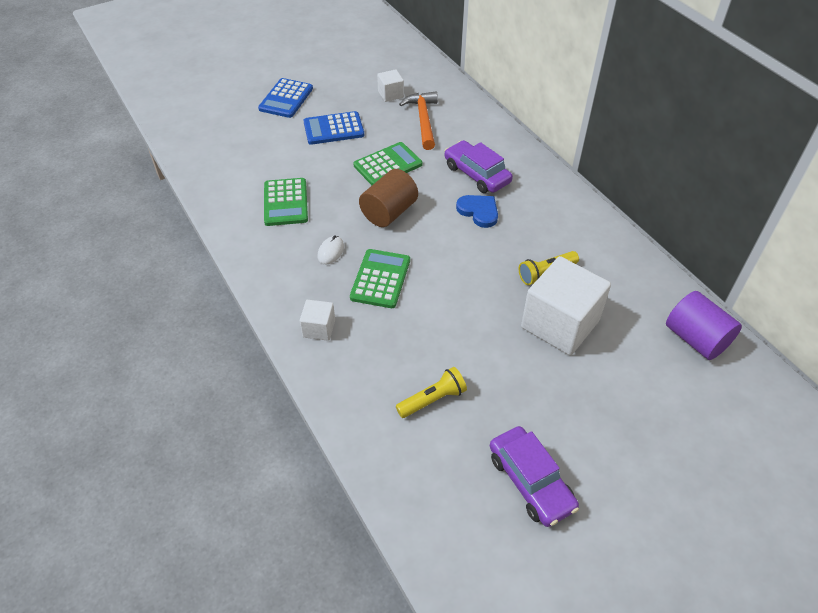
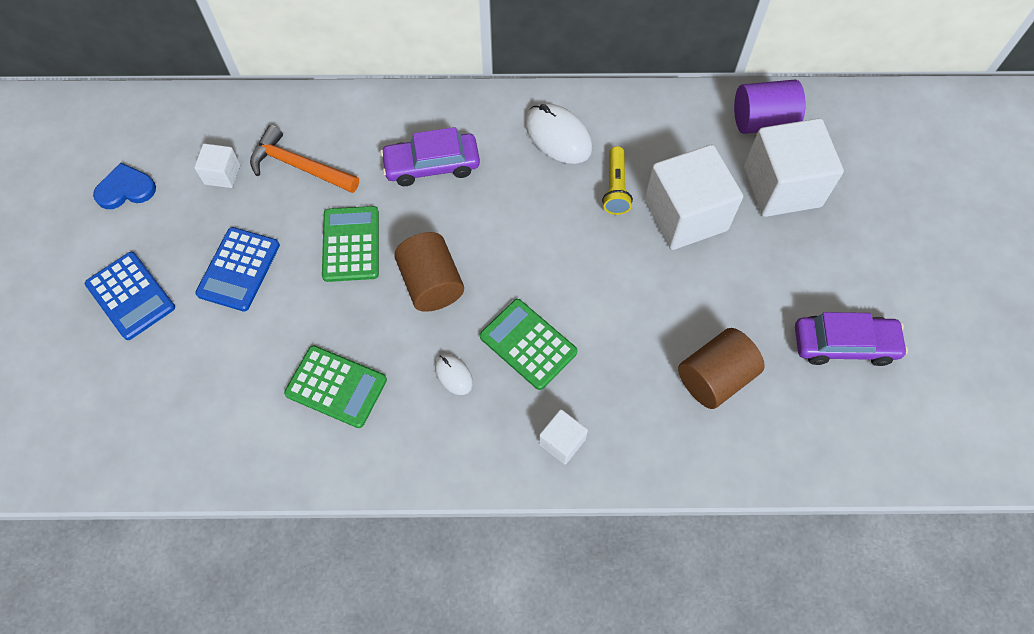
camera: 60 degrees left, 15 degrees up
(432, 400) = (715, 377): yellow flashlight -> brown cylinder
(479, 211) = (490, 196): blue heart -> blue heart (126, 189)
(559, 224) = (558, 136): none -> white mouse
(645, 377) = (782, 186): none -> white cube

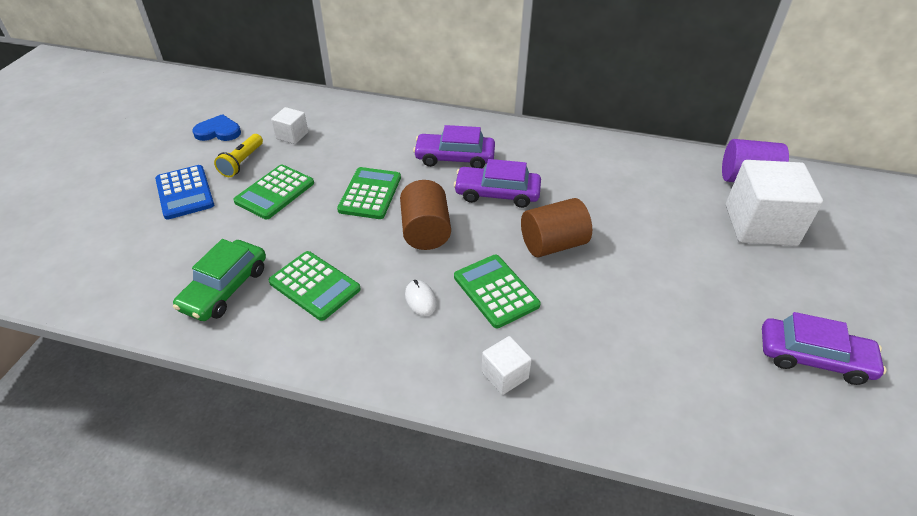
camera: 15 degrees right, 20 degrees down
(238, 269) = (275, 192): blue calculator -> green calculator
(240, 415) = (225, 288): none -> green car
(299, 166) = (351, 141): orange hammer -> none
(495, 209) = (497, 193): none -> purple car
(558, 136) = (564, 158): white mouse -> none
(615, 188) = (605, 199): yellow flashlight -> yellow flashlight (242, 162)
(685, 215) = (665, 228): white cube -> none
(715, 377) = (672, 356): brown cylinder -> brown cylinder (553, 244)

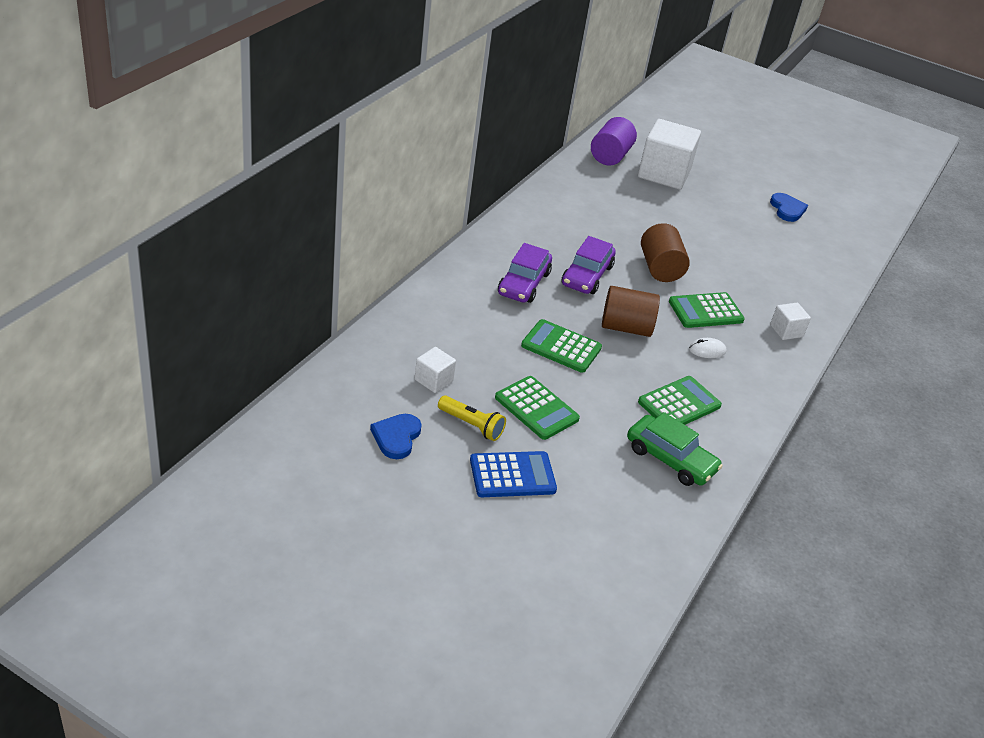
camera: 80 degrees left, 5 degrees down
(813, 358) = (787, 209): purple car -> blue heart

